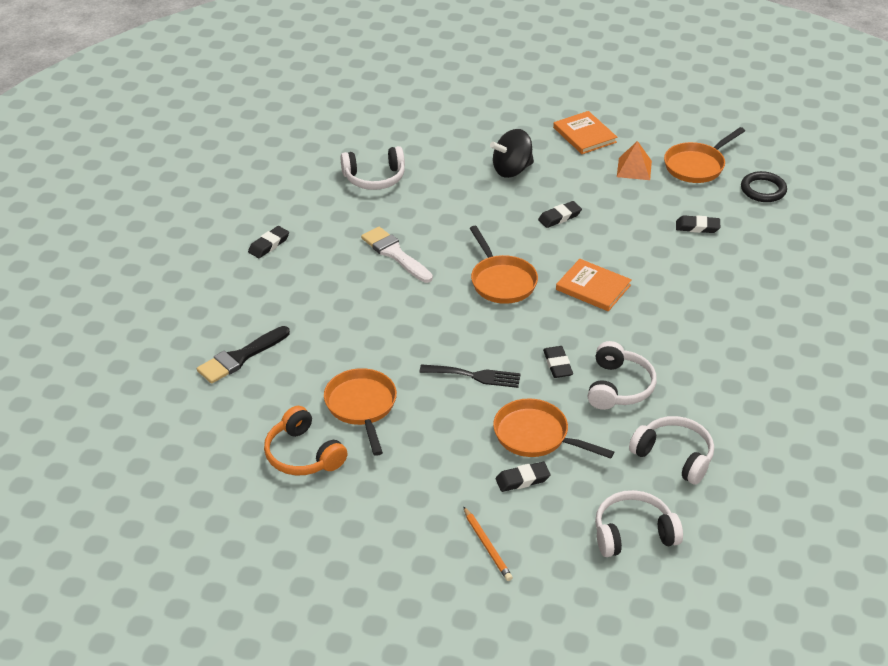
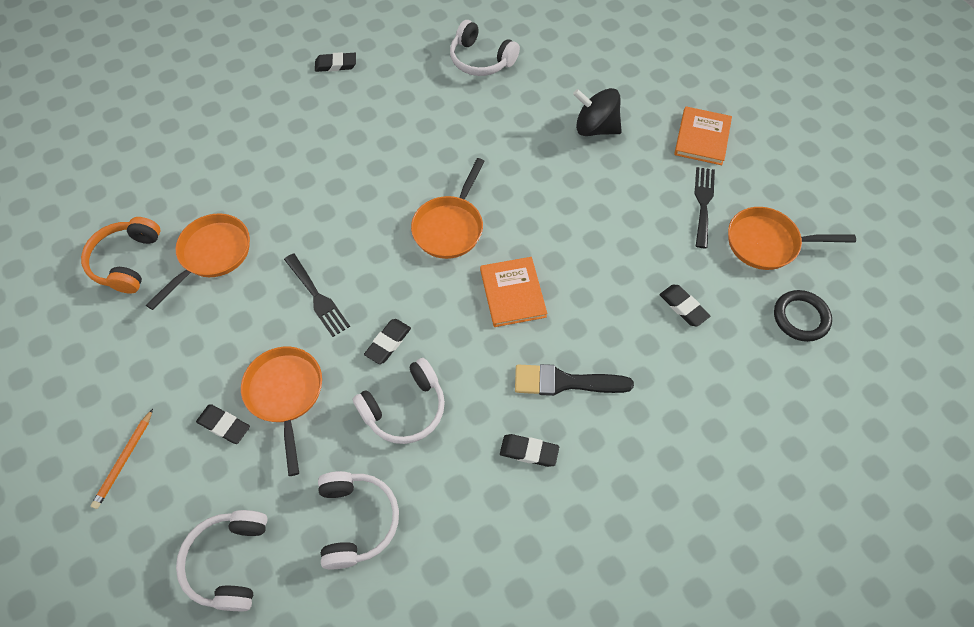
camera: 45 degrees right, 20 degrees up
(240, 357) = (198, 145): black brush -> black brush (565, 382)
(395, 254) = (407, 139): white brush -> none
(559, 217) = (575, 202): black eraser -> black eraser (529, 451)
(633, 533) = (229, 561): white headphones -> white headphones turned 120 degrees counterclockwise
(634, 168) = (703, 203): orange pyramid -> black fork

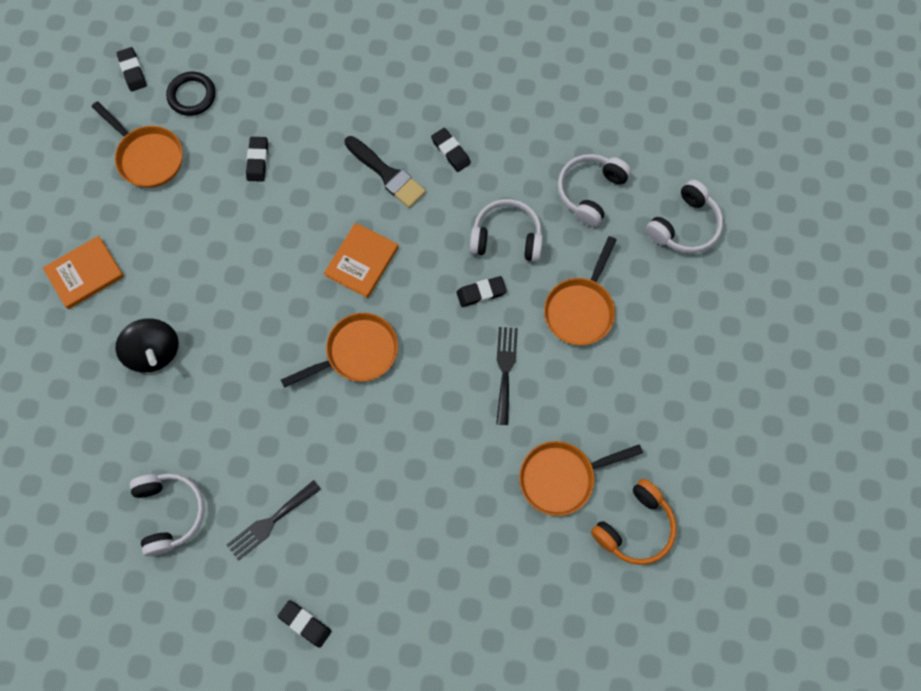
camera: 140 degrees left, 10 degrees up
(124, 460) = (719, 345): orange pencil -> none
(224, 425) = (637, 319): black eraser -> black eraser (132, 71)
(703, 203) = (152, 220): black fork -> black fork (270, 522)

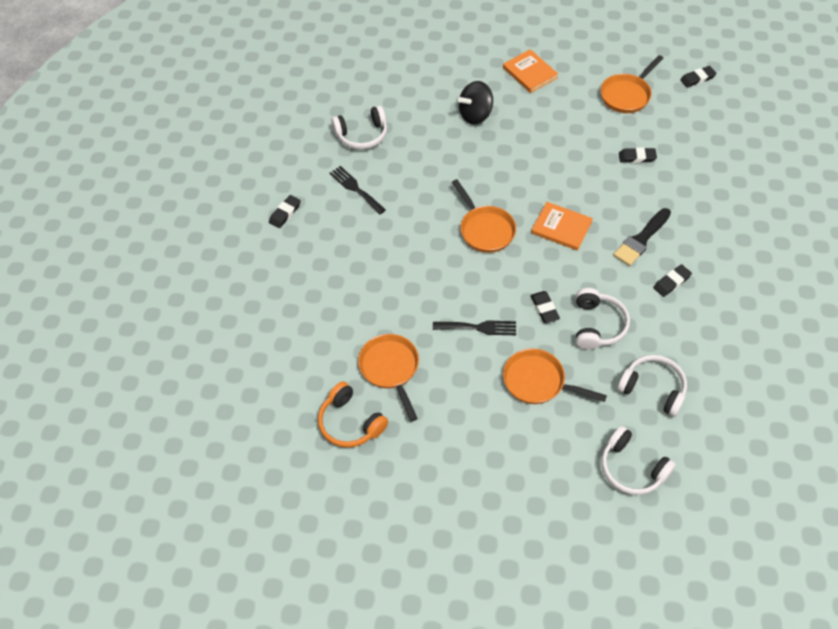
camera: 90 degrees right, 15 degrees down
(192, 96) = (684, 114): black ring -> none

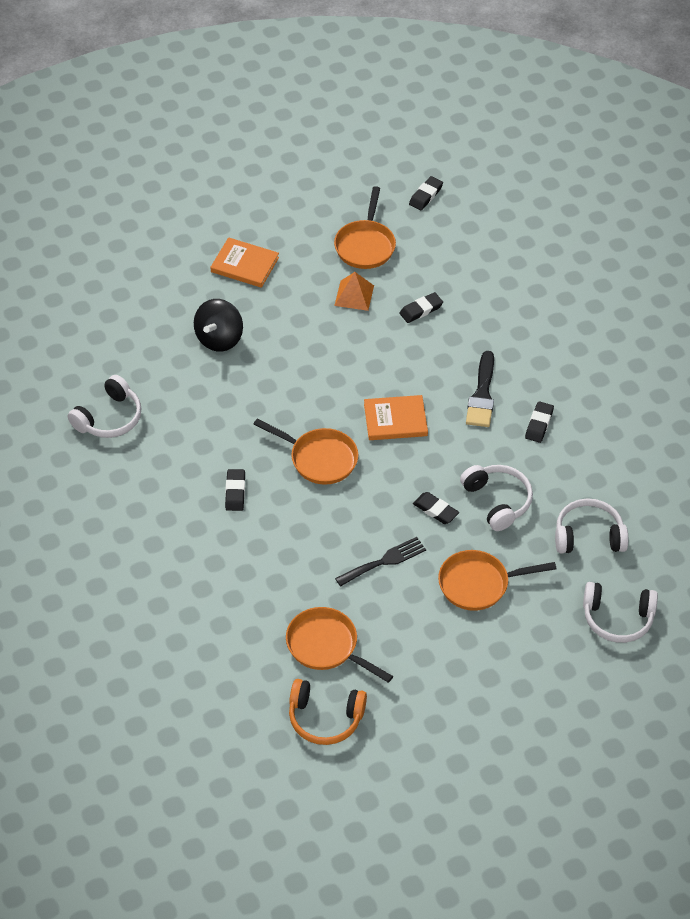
camera: 35 degrees left, 5 degrees down
(285, 213) = (89, 544): black eraser -> black eraser (235, 492)
(355, 189) = (148, 480): black fork -> none
(593, 126) = (354, 295): none -> orange pyramid

